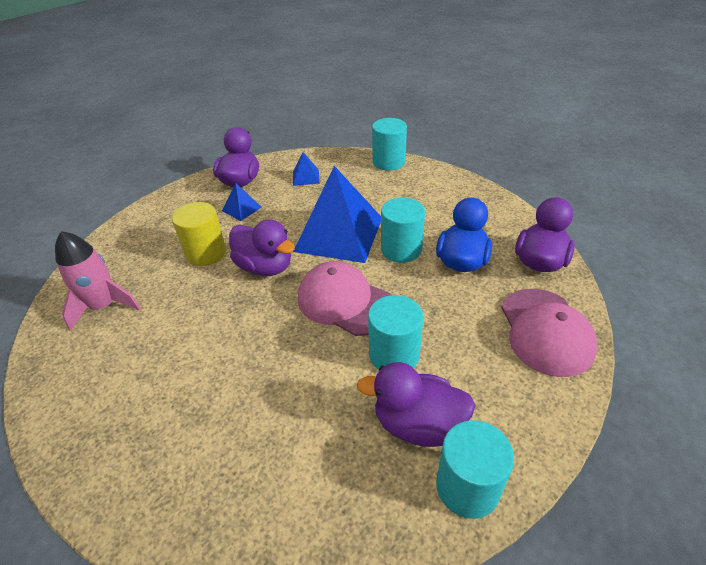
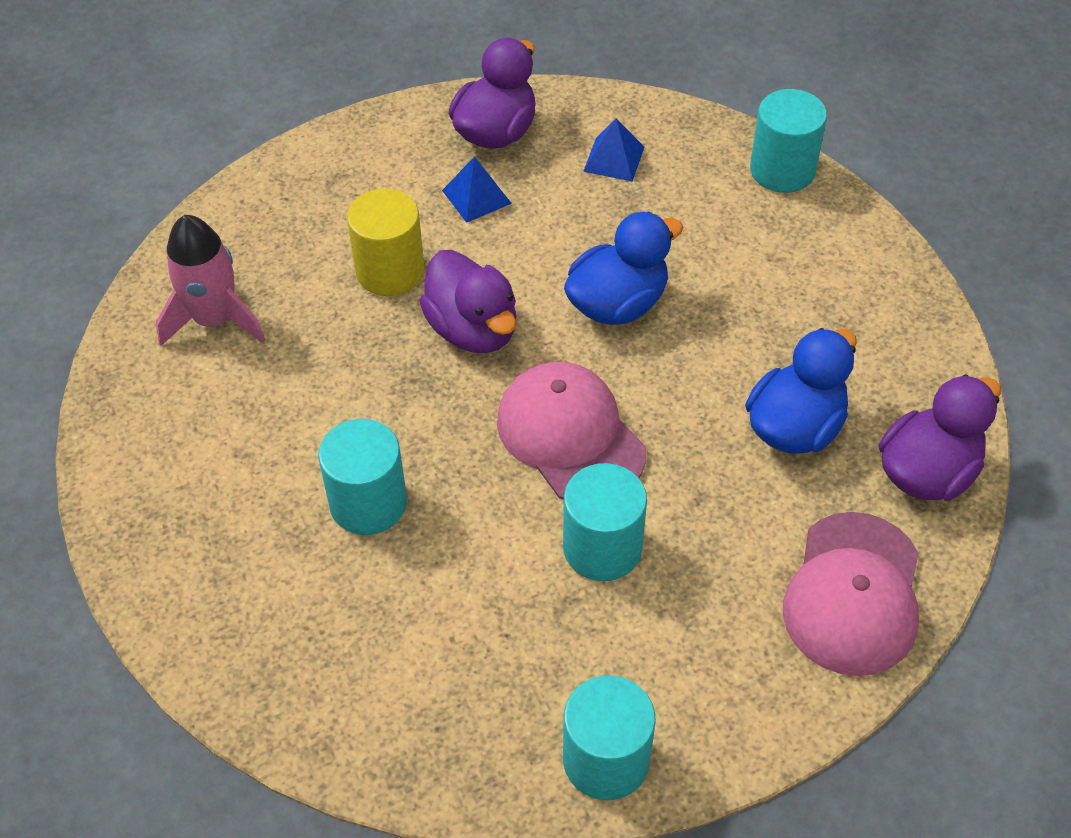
camera: 20 degrees right, 10 degrees up
(339, 234) = (618, 304): blue pyramid -> blue duck
(401, 249) = (706, 370): turquoise cylinder -> turquoise cylinder (368, 503)
(417, 424) = (584, 658): purple duck -> none

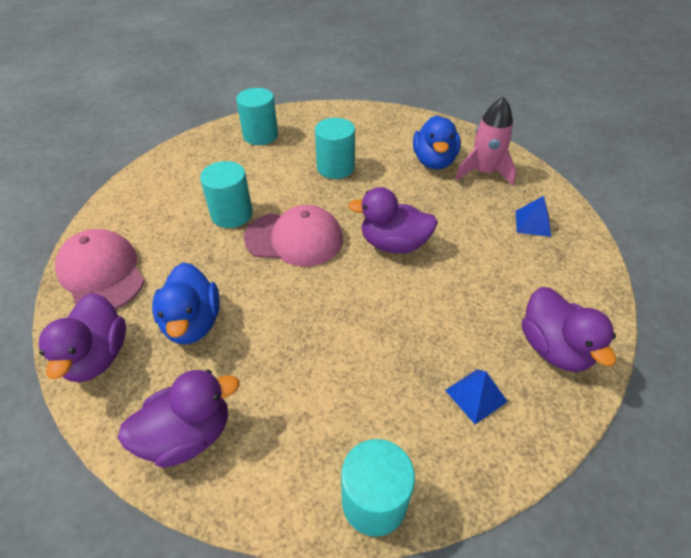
camera: 130 degrees right, 5 degrees down
(390, 271) = (464, 237): yellow cylinder -> none
(476, 197) = (495, 302): blue pyramid -> blue pyramid (532, 223)
(606, 760) = (162, 167): turquoise cylinder -> turquoise cylinder (260, 135)
(618, 304) = (351, 309): blue duck -> blue duck (434, 161)
(888, 322) = (188, 435): none -> purple duck

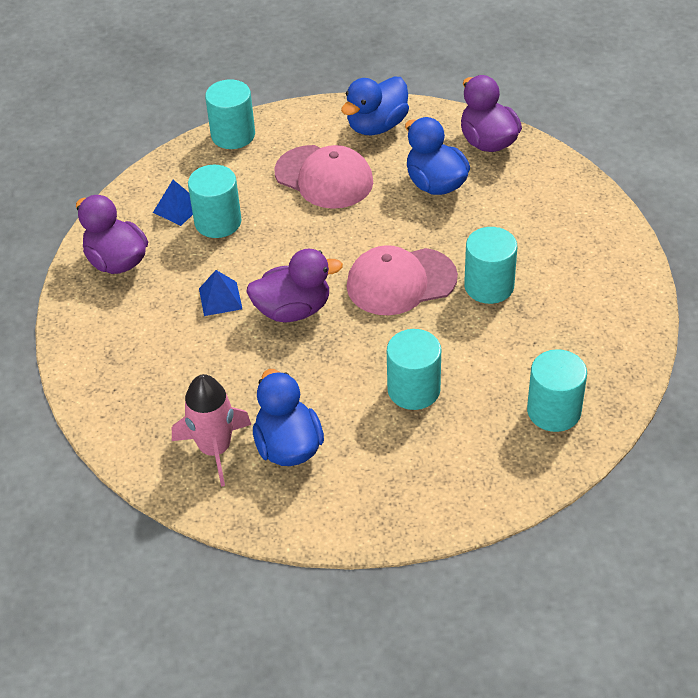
camera: 160 degrees right, 0 degrees up
(102, 273) = (555, 192): pink cap -> pink cap (324, 177)
(188, 435) = (377, 126): purple duck -> blue duck
(434, 358) = (218, 222): none -> turquoise cylinder
(532, 223) = (143, 387): blue pyramid -> blue pyramid (220, 298)

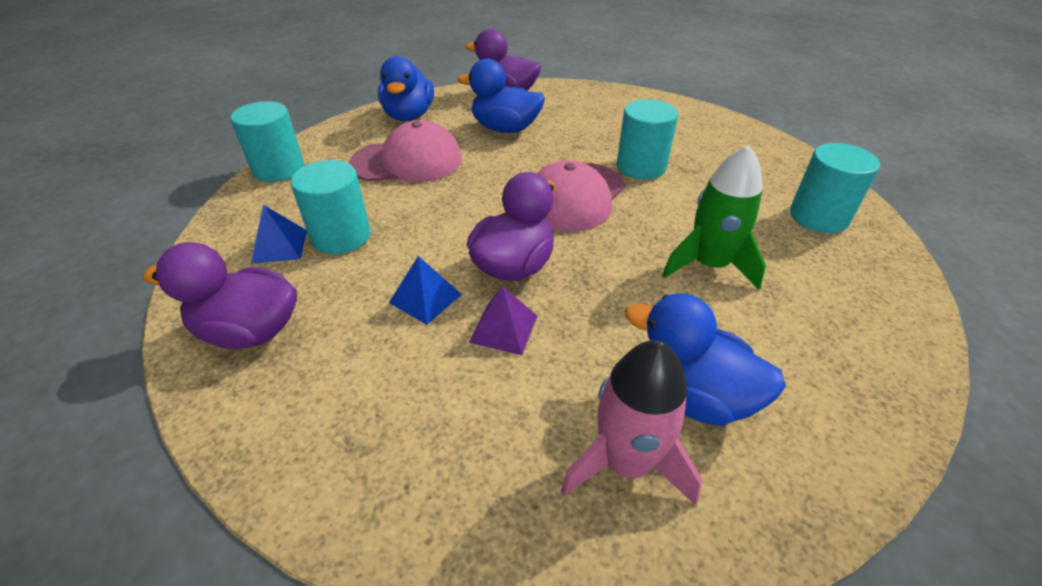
camera: 45 degrees left, 5 degrees down
(240, 345) = (503, 328): none -> purple pyramid
(414, 390) = (709, 265): turquoise cylinder -> green rocket

